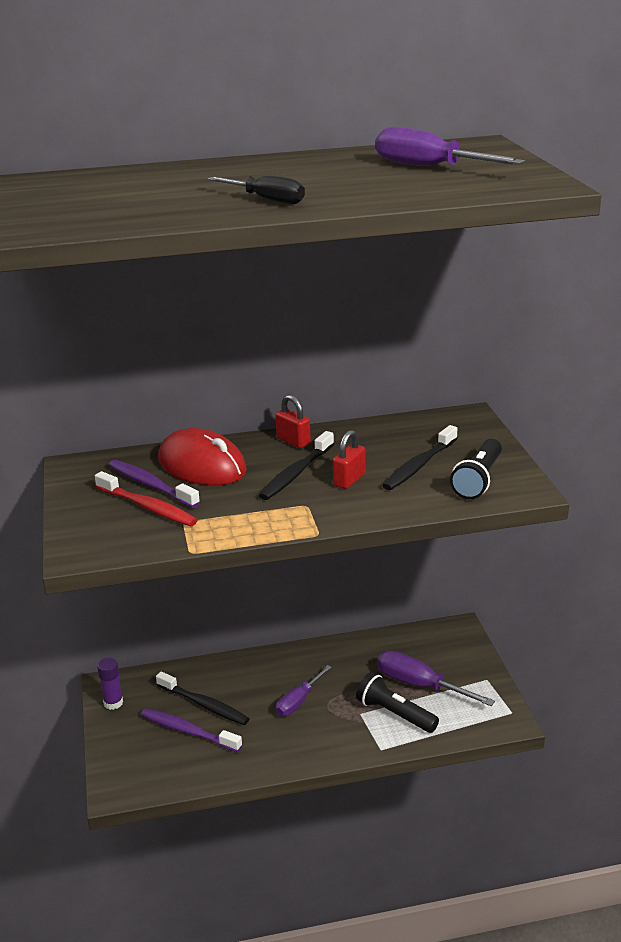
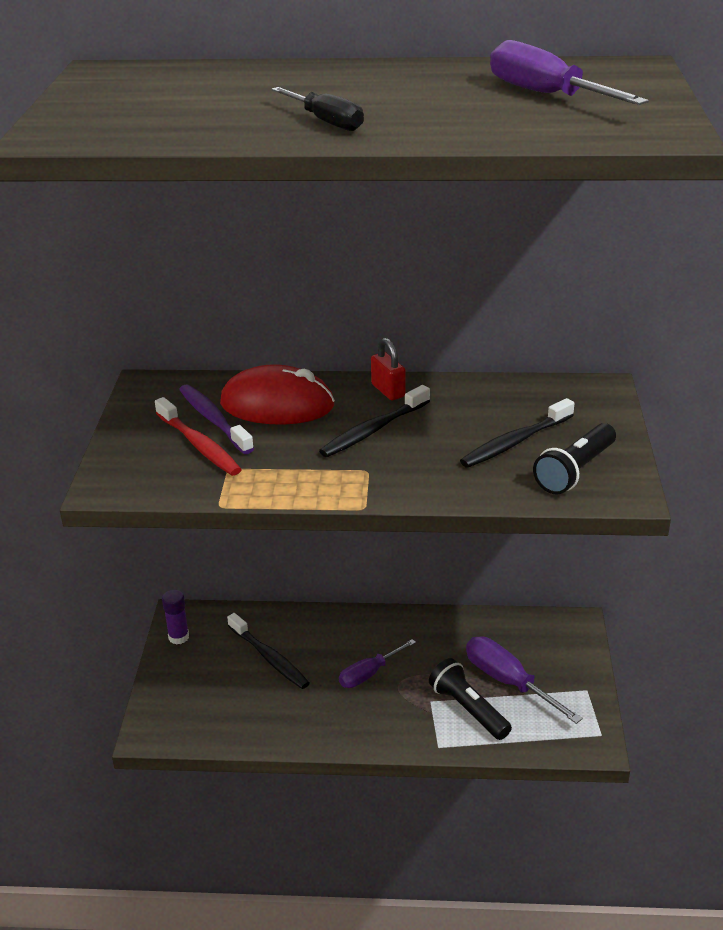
camera: 15 degrees right, 5 degrees up
(188, 731) = (243, 684): purple toothbrush -> none
(202, 465) = (277, 405): red mouse -> red mouse turned 45 degrees counterclockwise
(349, 480) = (428, 447): red padlock -> none

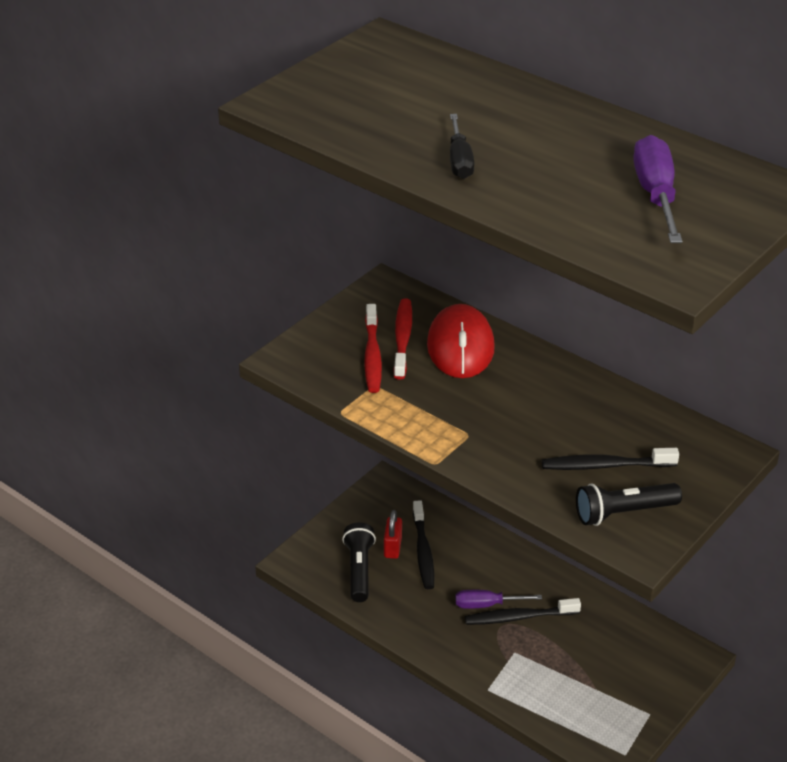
camera: 35 degrees right, 5 degrees up
(178, 637) = (371, 499): purple glue stick -> none
(214, 420) = (402, 339): purple toothbrush -> red toothbrush
(277, 405) = (460, 347): red mouse -> red mouse turned 45 degrees clockwise
(374, 430) = (509, 403): black toothbrush -> black toothbrush (520, 617)
(388, 391) = (556, 373): red padlock -> red padlock (392, 547)
(468, 709) = (538, 675): black flashlight -> black flashlight (359, 570)
(509, 682) = (591, 672): purple screwdriver -> none

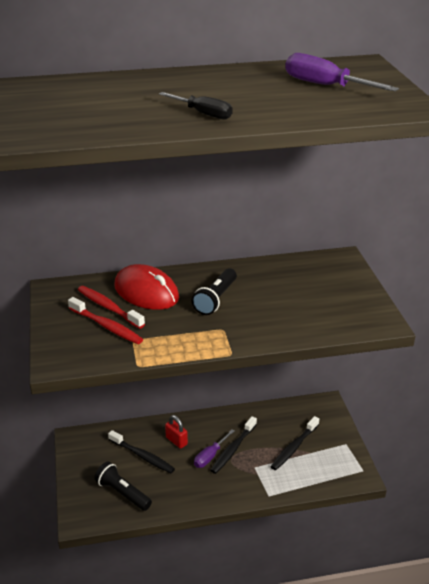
camera: 50 degrees left, 5 degrees down
(392, 547) = (124, 467): red padlock -> red padlock (176, 441)
(606, 465) = (306, 298): black toothbrush -> black toothbrush (294, 447)
(623, 513) = (349, 313): black flashlight -> black flashlight (215, 299)

